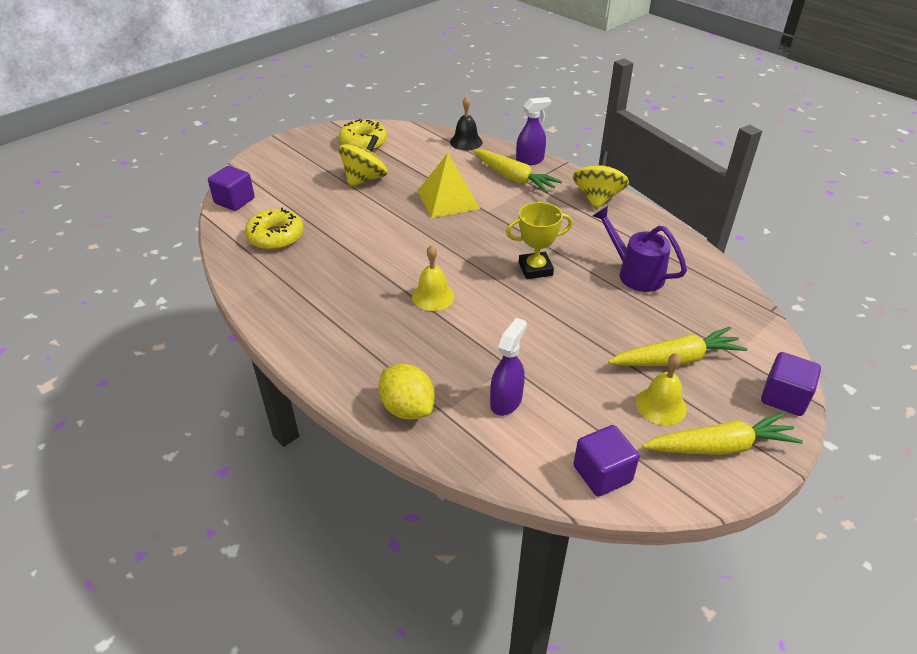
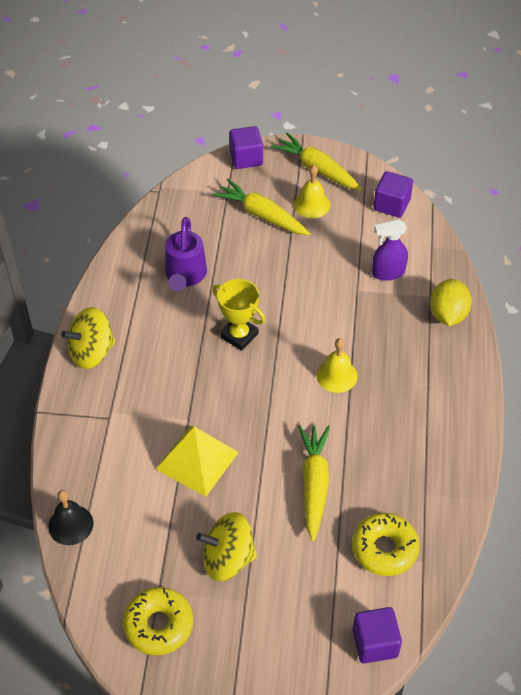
camera: 130 degrees left, 10 degrees up
(514, 178) = (111, 434): yellow carrot -> yellow carrot (314, 484)
(530, 160) = (63, 442): purple spray bottle -> none

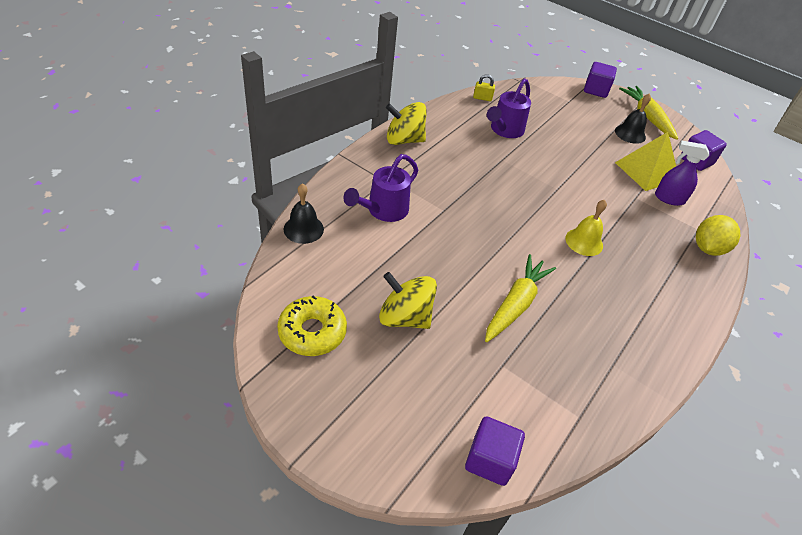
camera: 25 degrees right, 5 degrees down
(131, 455) = (383, 210): none -> purple watering can
(135, 242) = (482, 98): none -> yellow padlock
(197, 460) = (430, 239): yellow pyramid -> yellow pyramid (647, 171)
(239, 335) = (521, 181): yellow trophy -> none
(261, 215) = (586, 123): yellow carrot -> none
(311, 204) = (630, 134): yellow bell -> black bell
(384, 549) = (548, 387): yellow donut -> none

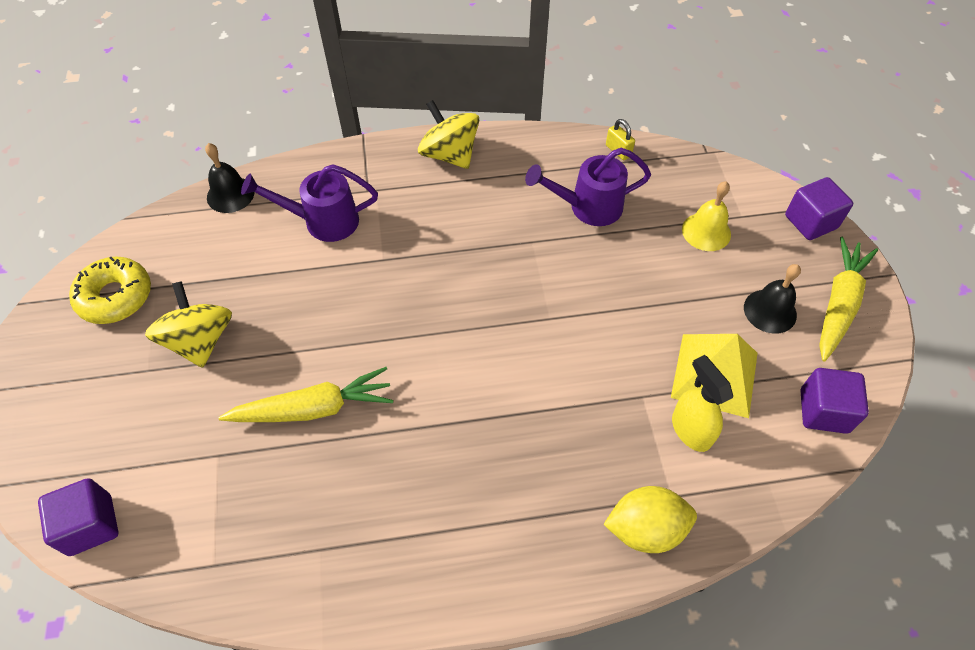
camera: 50 degrees right, 10 degrees up
(584, 242) = (488, 400): yellow bell -> yellow bell (706, 231)
(669, 198) = (690, 430): purple spray bottle -> yellow spray bottle

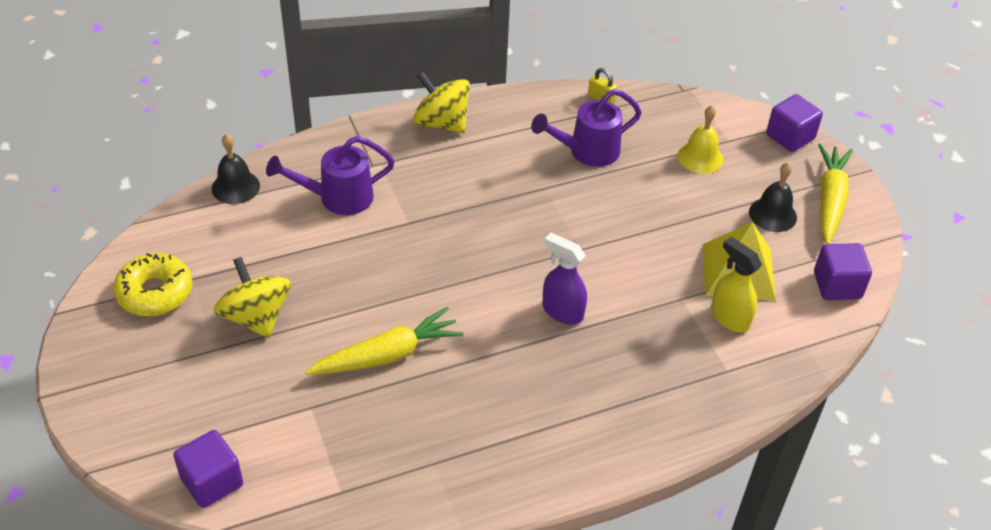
camera: 15 degrees left, 10 degrees down
(509, 389) = (562, 311): none -> purple spray bottle
(645, 528) = (712, 398): yellow lemon -> none

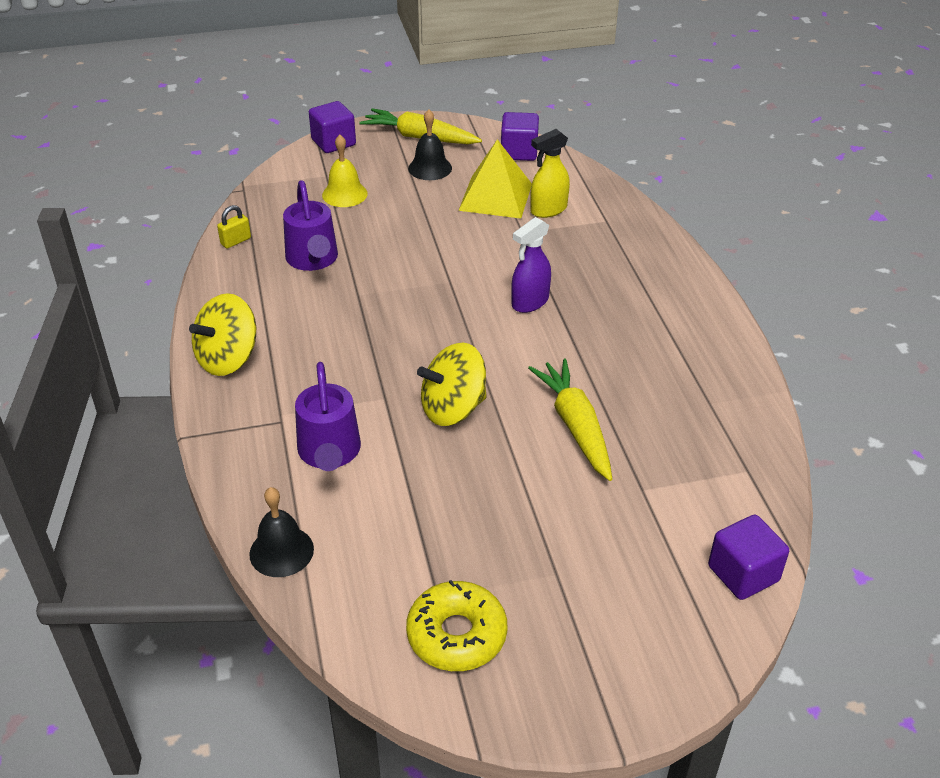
camera: 80 degrees left, 5 degrees down
(256, 317) = (510, 533): yellow spinning top -> yellow spinning top (453, 408)

